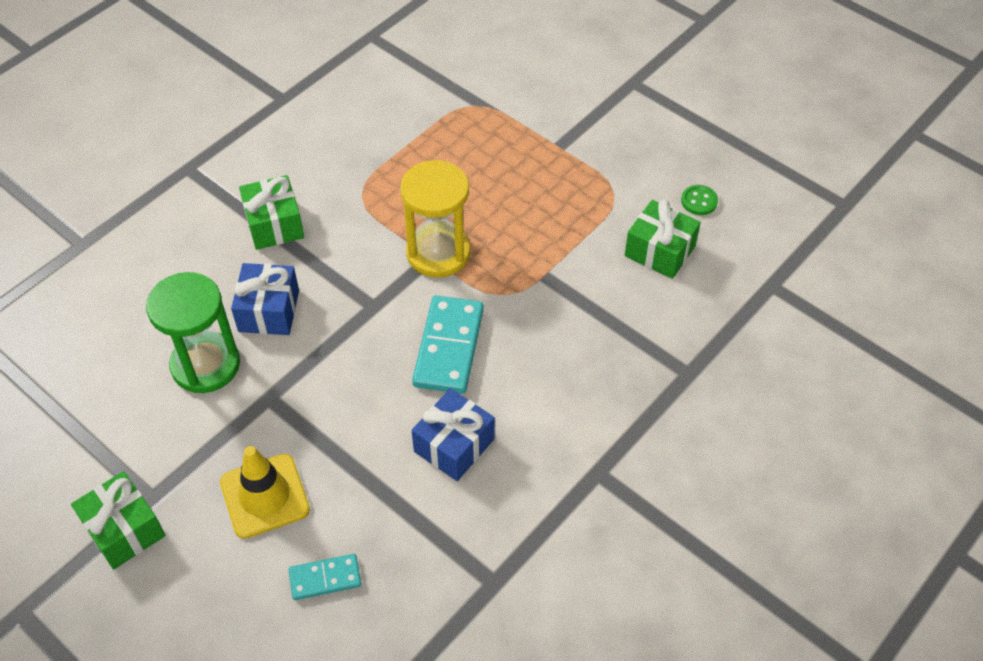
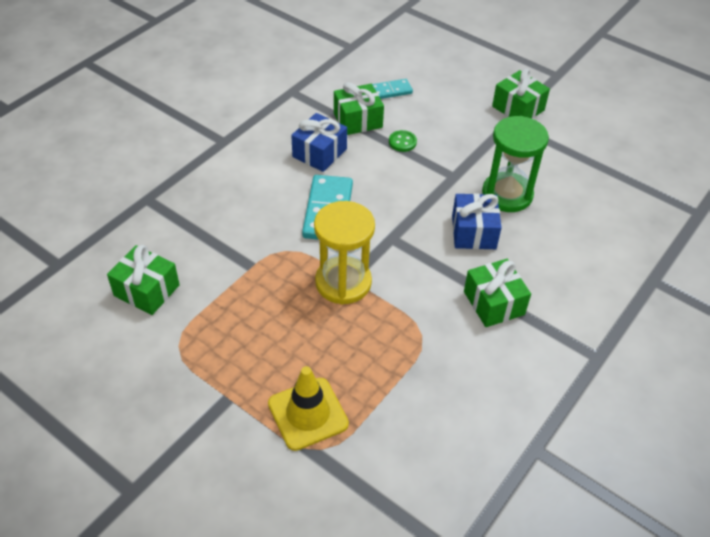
camera: 175 degrees right, 5 degrees down
(265, 496) = (438, 125): yellow traffic cone -> yellow traffic cone (308, 414)
(389, 510) = (358, 120): none -> green gift
(699, 201) = (97, 340): green button -> green button (402, 142)

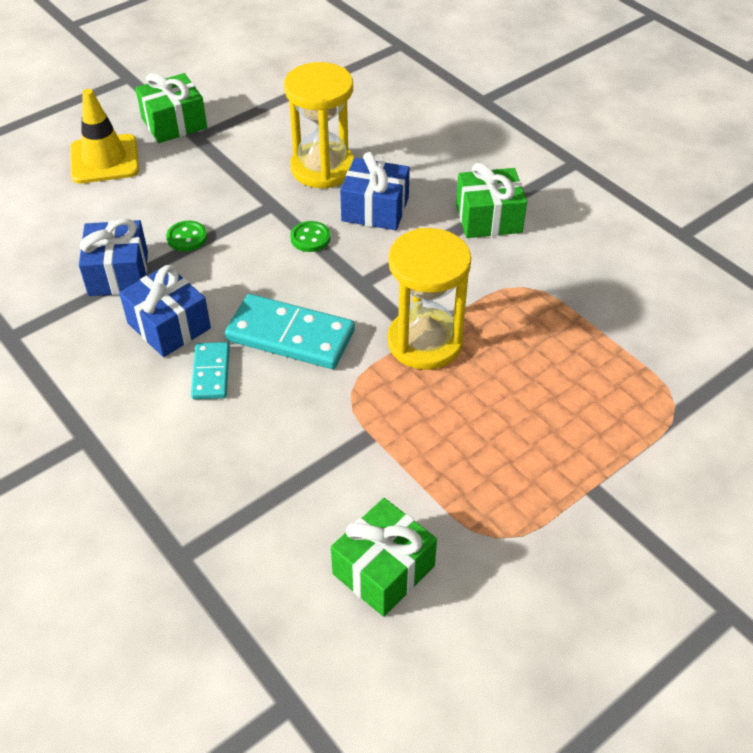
camera: 75 degrees left, 0 degrees up
(308, 414) = (625, 409): yellow traffic cone -> yellow traffic cone (104, 159)
(358, 120) = (118, 273): green gift -> blue gift
(390, 91) = (73, 228): turquoise domino -> turquoise domino (211, 373)
(427, 202) = (310, 238): none -> green button
(507, 194) = (322, 168): green hourglass -> yellow hourglass

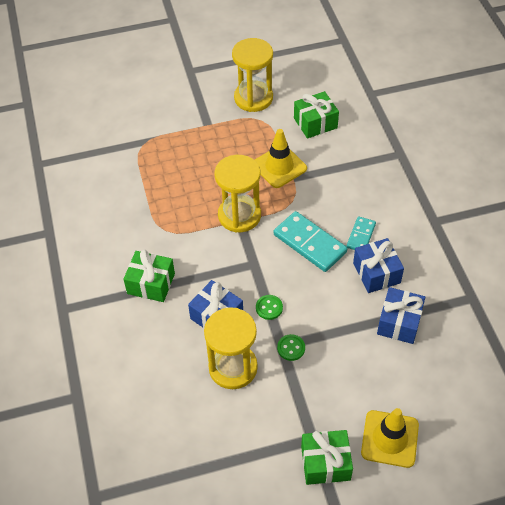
camera: 155 degrees left, 5 degrees up
(187, 237) = (348, 337): green button -> green button (291, 348)
(406, 448) = (279, 166): none -> yellow traffic cone
(546, 587) = (253, 98): none -> yellow hourglass

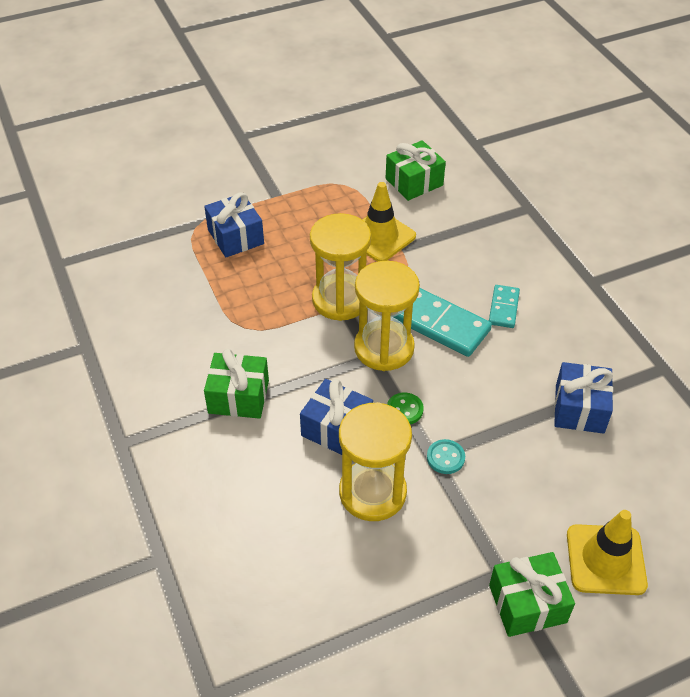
camera: 10 degrees left, 5 degrees down
(253, 98) = (329, 160): yellow hourglass -> yellow hourglass (384, 348)
(291, 348) = (445, 458): green button -> turquoise button
(376, 273) = (535, 351): blue gift -> blue gift (235, 237)

